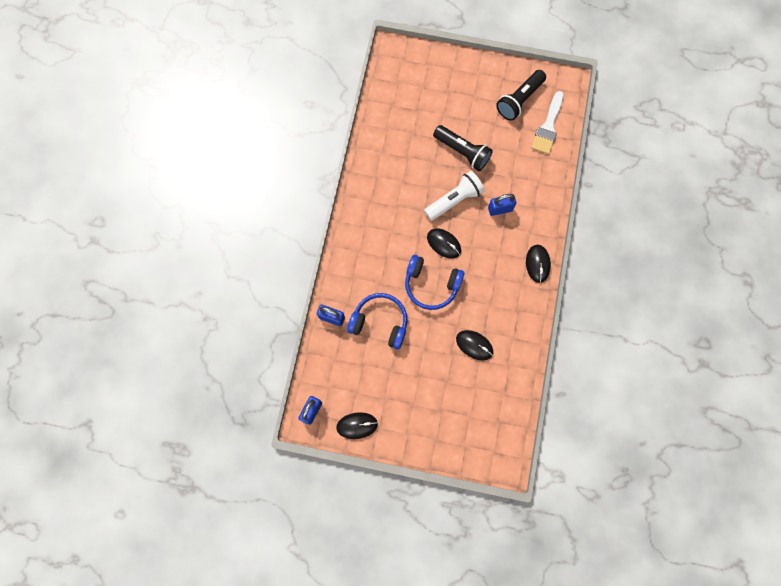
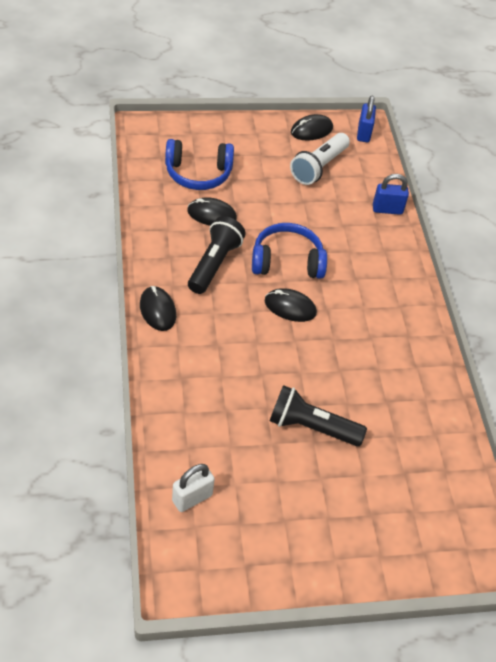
camera: 155 degrees right, 25 degrees down
(380, 322) = (330, 215): blue headphones -> blue headphones (198, 173)
(454, 200) = (297, 361): white flashlight -> white flashlight (319, 167)
(500, 209) = (229, 364): blue padlock -> none
(519, 100) = (252, 530): black flashlight -> black flashlight (214, 264)
(548, 126) = (192, 498): white brush -> white padlock

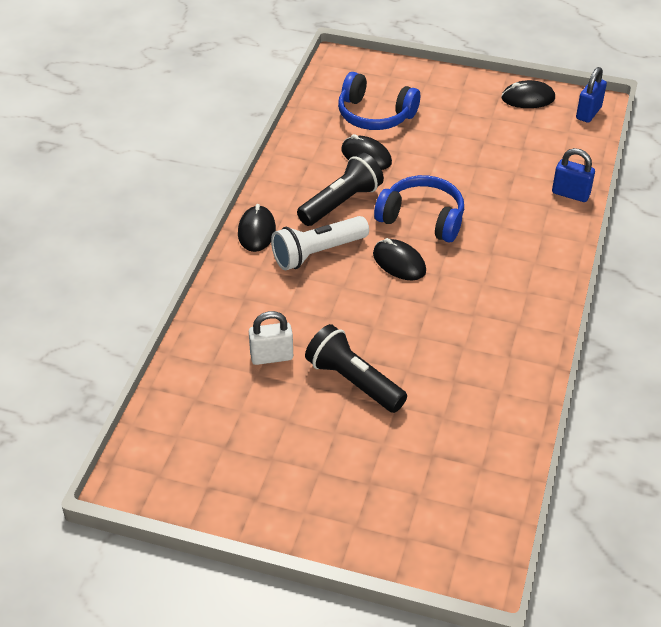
camera: 30 degrees right, 5 degrees down
(192, 498) = (189, 409): white padlock -> white padlock (271, 357)
(319, 167) = (514, 136): white flashlight -> white flashlight (317, 253)

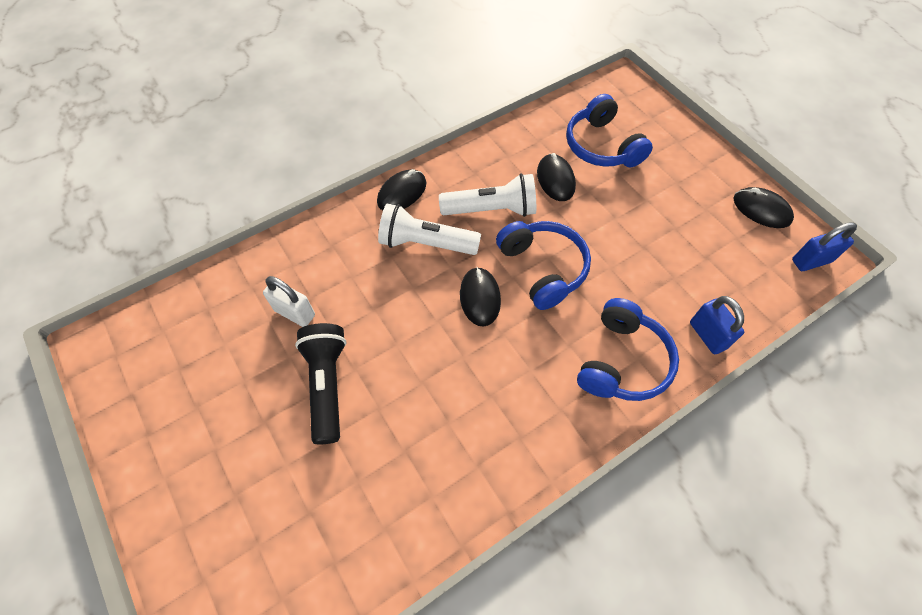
camera: 40 degrees right, 15 degrees up
(341, 203) = (491, 209): black flashlight -> white flashlight
(535, 241) = (622, 361): none -> blue headphones

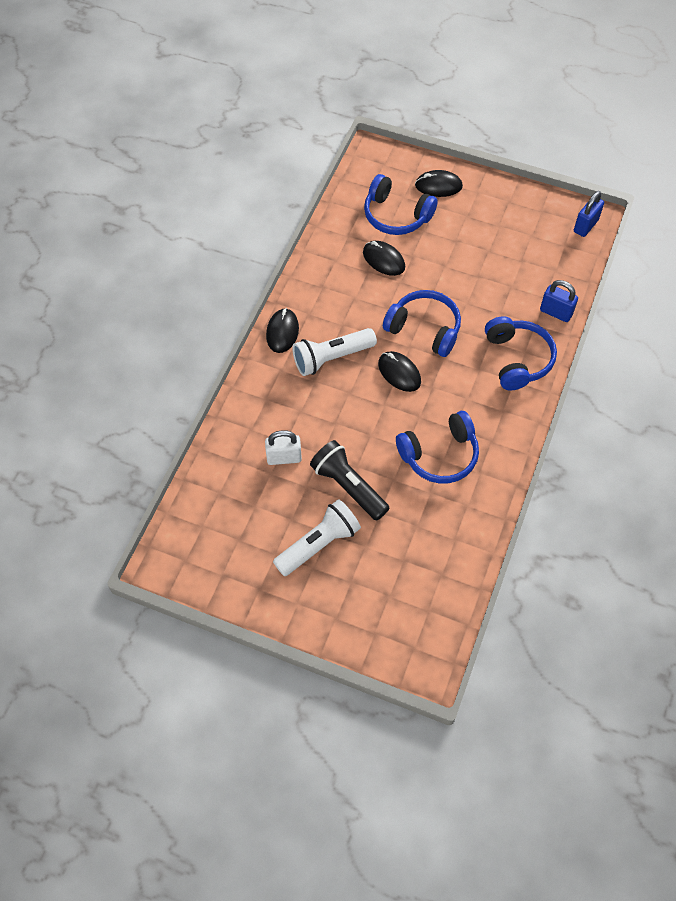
camera: 35 degrees left, 0 degrees up
(449, 415) = (440, 455): none -> blue headphones
(491, 209) = (357, 307): white flashlight -> white flashlight (318, 544)
(761, 210) = (534, 206): black mouse -> black mouse (438, 186)

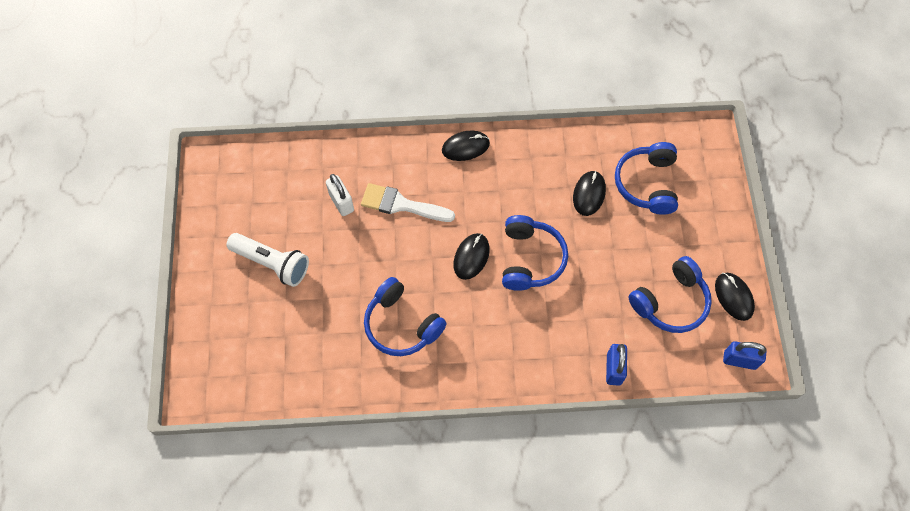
camera: 65 degrees right, 5 degrees up
(315, 407) = (402, 205): none -> white brush
(331, 358) = (459, 196): white flashlight -> none
(348, 486) = (336, 263): black flashlight -> none
(438, 186) = (705, 205): black mouse -> black mouse (733, 297)
(517, 359) = (539, 353): blue headphones -> blue headphones (670, 302)

